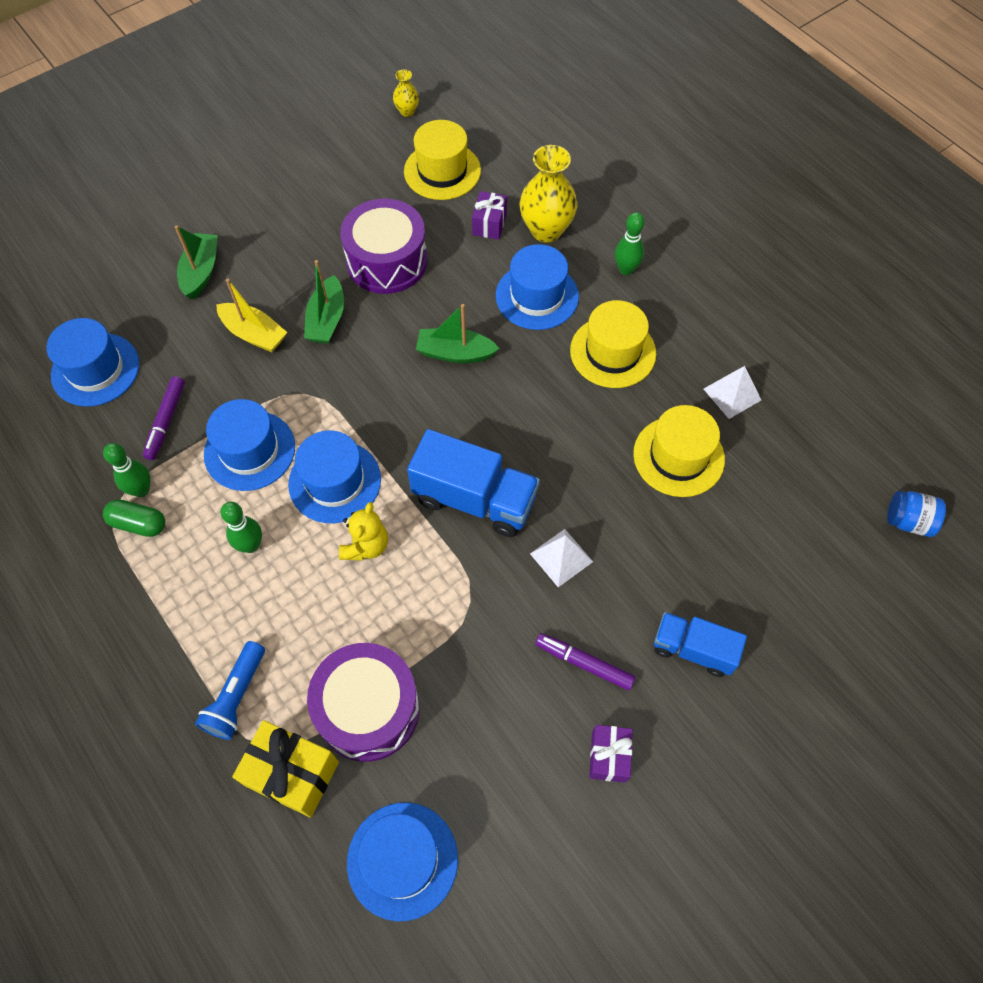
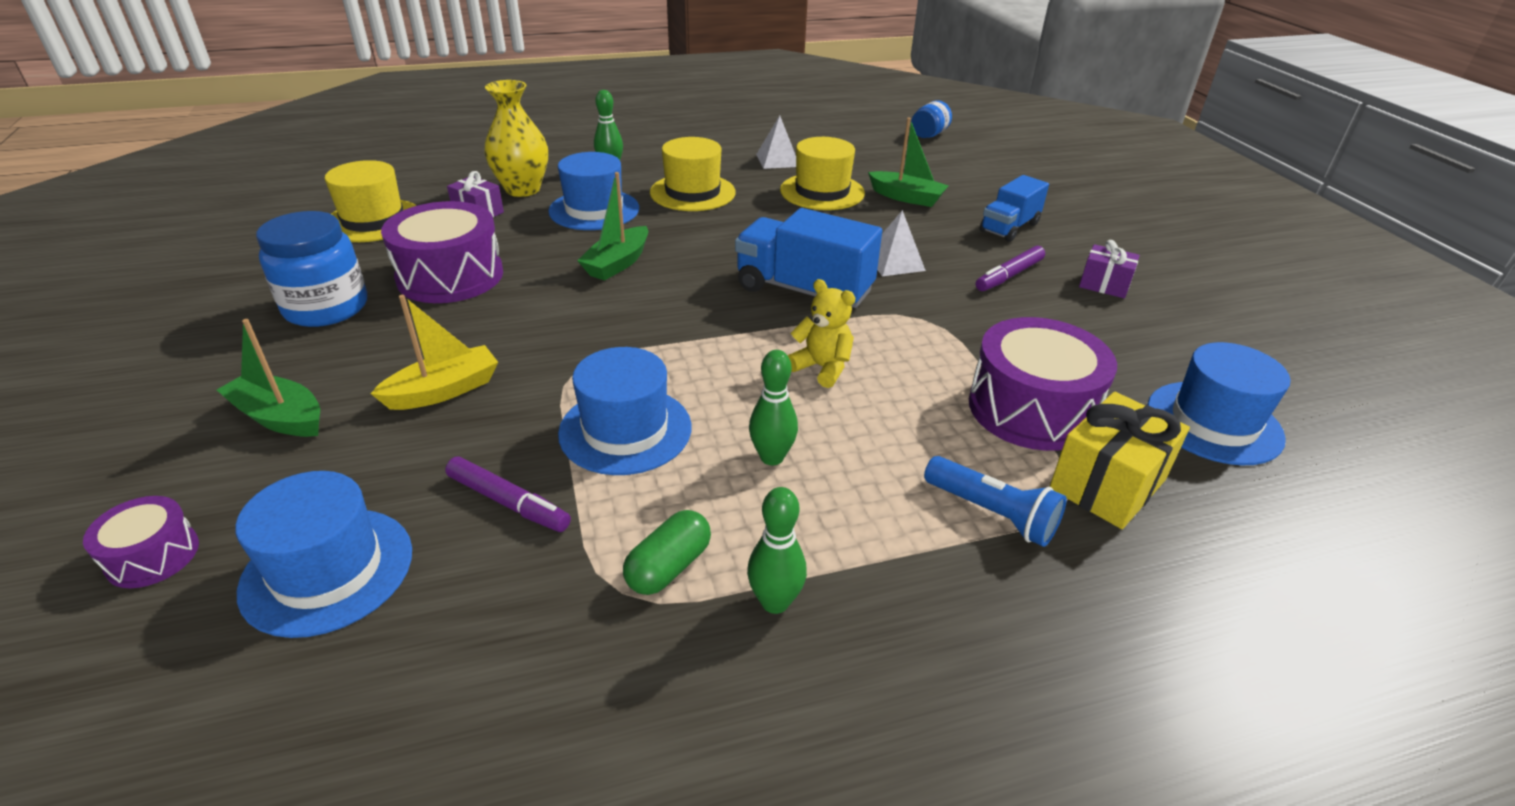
camera: 70 degrees left, 25 degrees down
(86, 294) = (153, 556): none -> purple drum
(141, 490) = (609, 553): green bowling pin -> green bowling pin (775, 602)
(317, 220) = (326, 308): none -> blue jar
(327, 319) = (485, 331): green boat -> green boat (906, 197)
(335, 481) = (722, 372): blue hat -> none
(407, 111) = (259, 221): yellow vase -> none
(475, 499) = (803, 290): blue truck -> blue truck turned 105 degrees counterclockwise

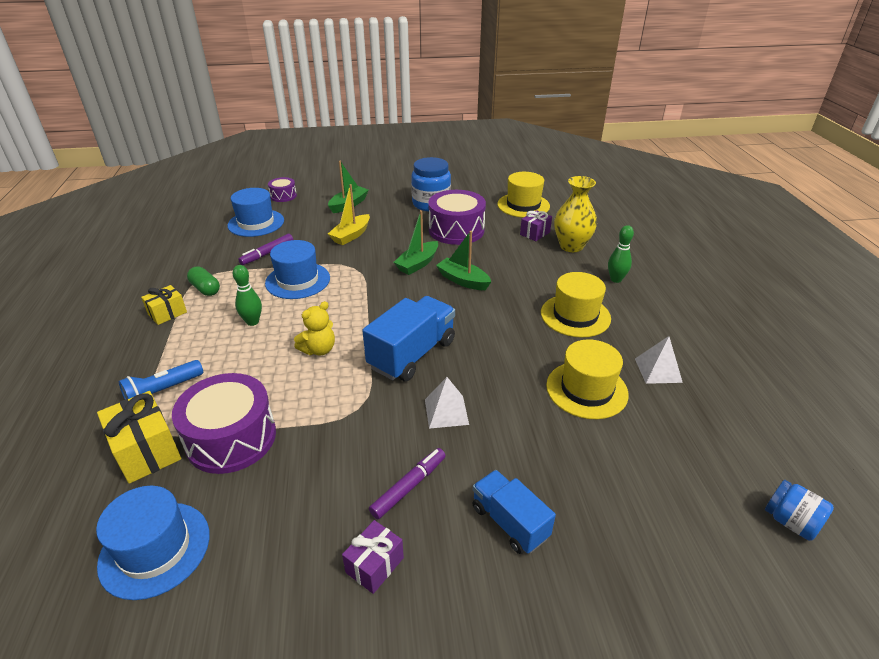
camera: 100 degrees right, 0 degrees up
(444, 390) = (351, 235): yellow boat -> yellow boat turned 60 degrees clockwise
(594, 210) = (541, 272): blue hat -> none
(775, 602) = (167, 313): green bowling pin -> yellow gift
(906, 197) = (580, 450): green boat -> green boat (417, 264)
(1009, 276) = (409, 486): purple marker -> purple marker turned 75 degrees clockwise

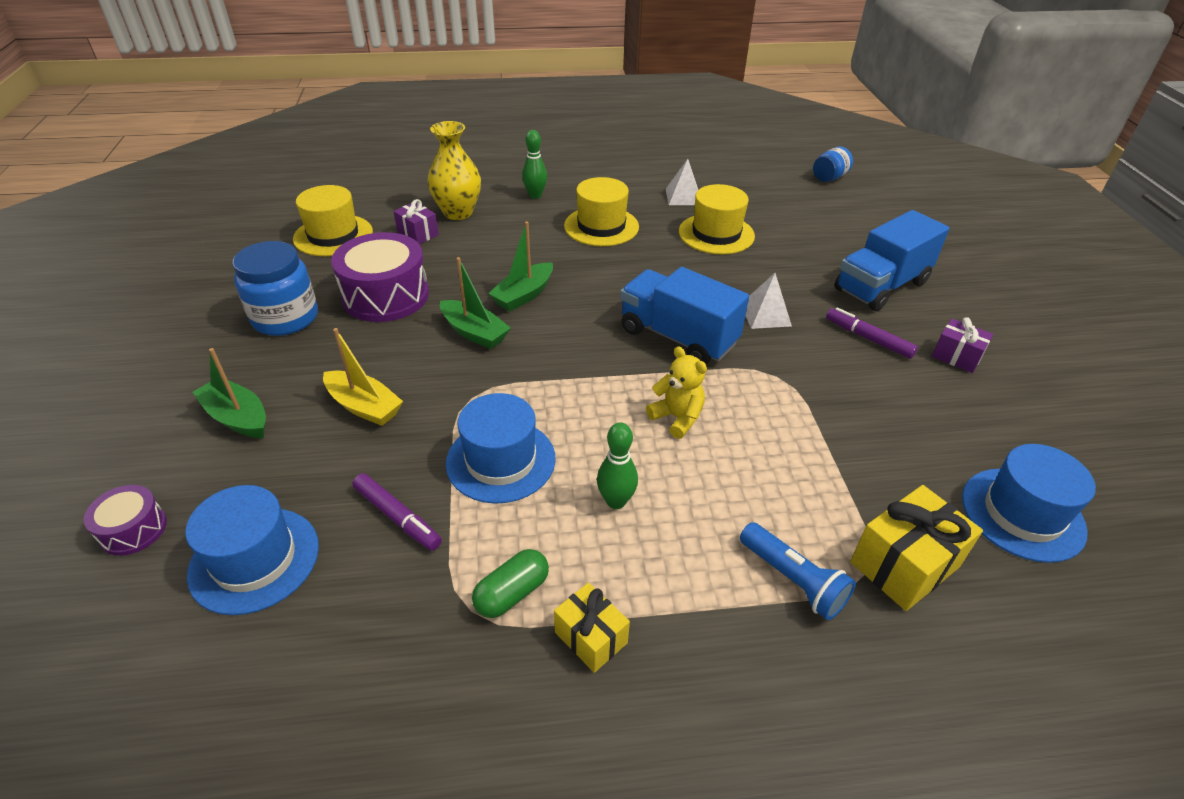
camera: 90 degrees left, 5 degrees up
(231, 438) = (854, 480): purple drum -> none
(509, 522) = (881, 286): blue truck -> blue truck, size x1.58

